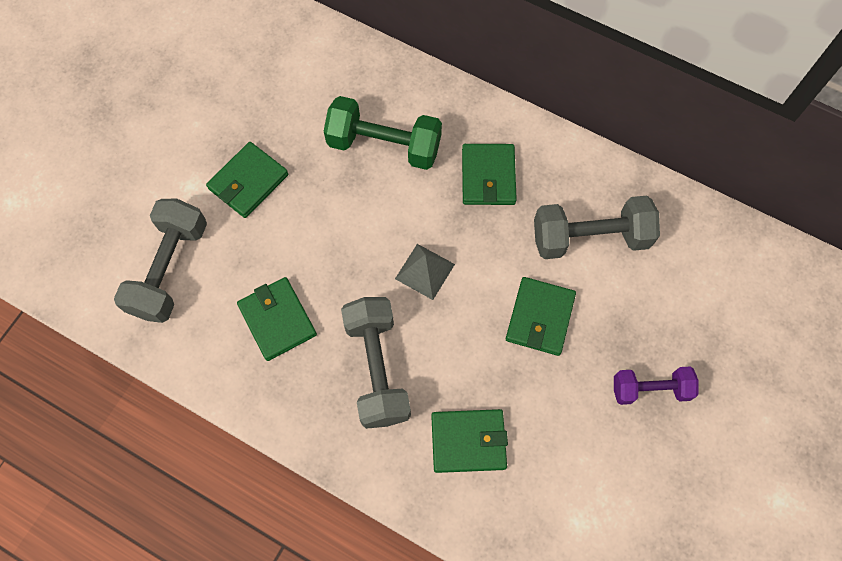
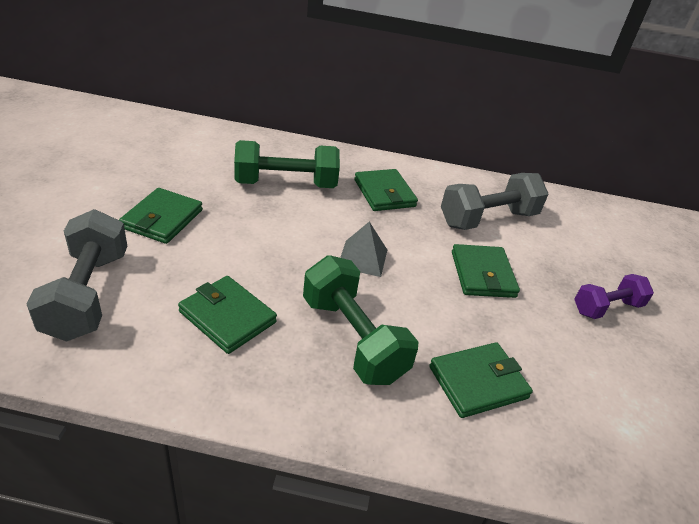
camera: 25 degrees left, 30 degrees down
(377, 368) = (352, 338): grey dumbbell -> green dumbbell

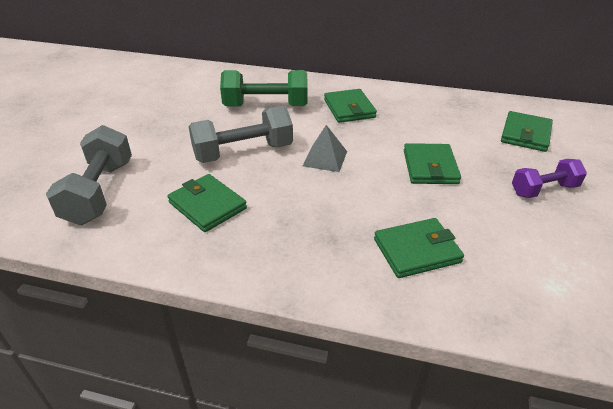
camera: 10 degrees right, 0 degrees up
(162, 219) = (163, 136): green wallet -> green wallet (525, 134)
(352, 338) = (310, 219): green dumbbell -> none
(488, 219) = (440, 124): grey dumbbell -> grey dumbbell (243, 152)

